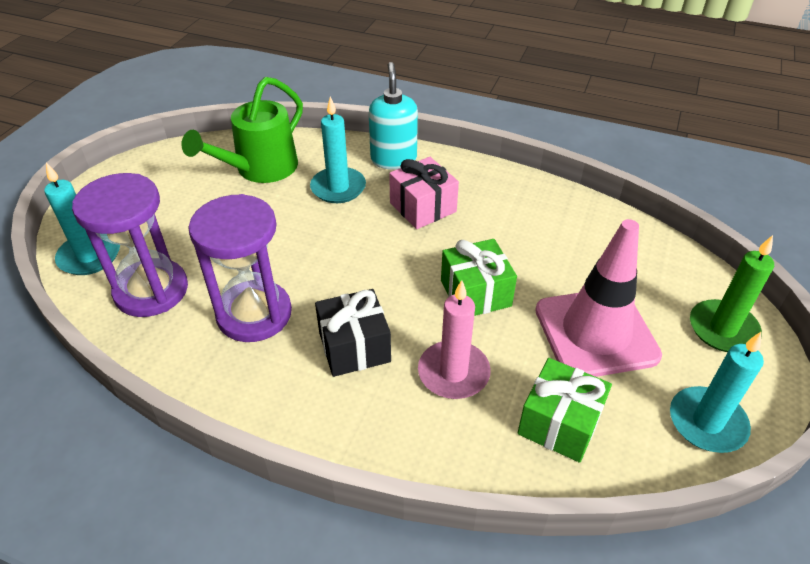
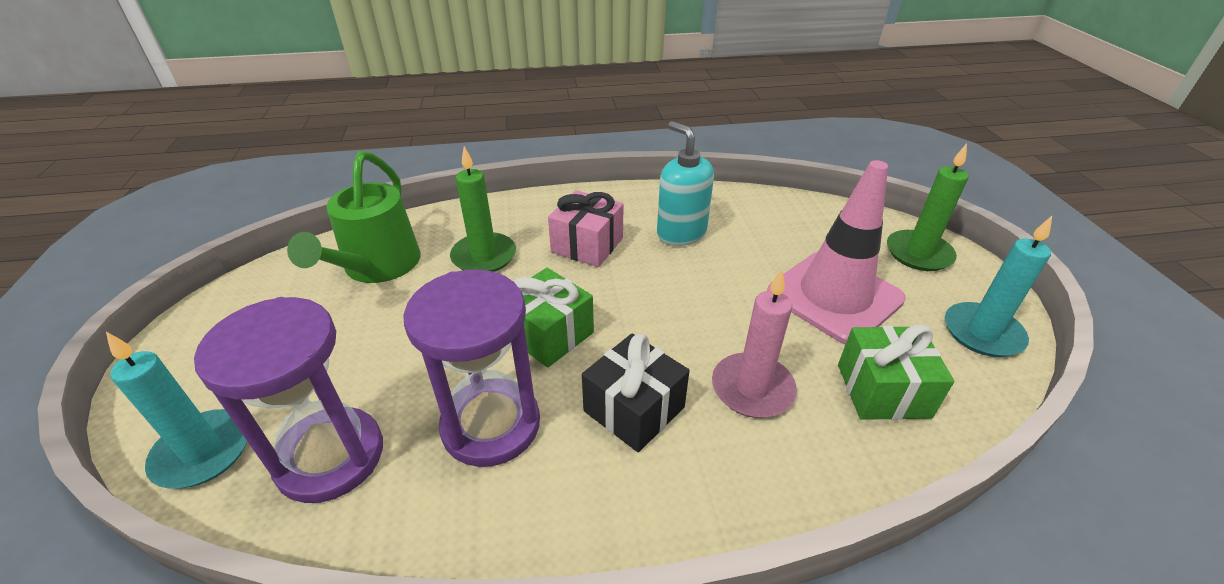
camera: 30 degrees left, 5 degrees down
(338, 188) = (484, 256): turquoise candle -> green candle
(393, 159) = (521, 211): turquoise soap dispenser -> turquoise soap dispenser (681, 233)
(475, 293) = (705, 304): green gift -> green gift (549, 334)

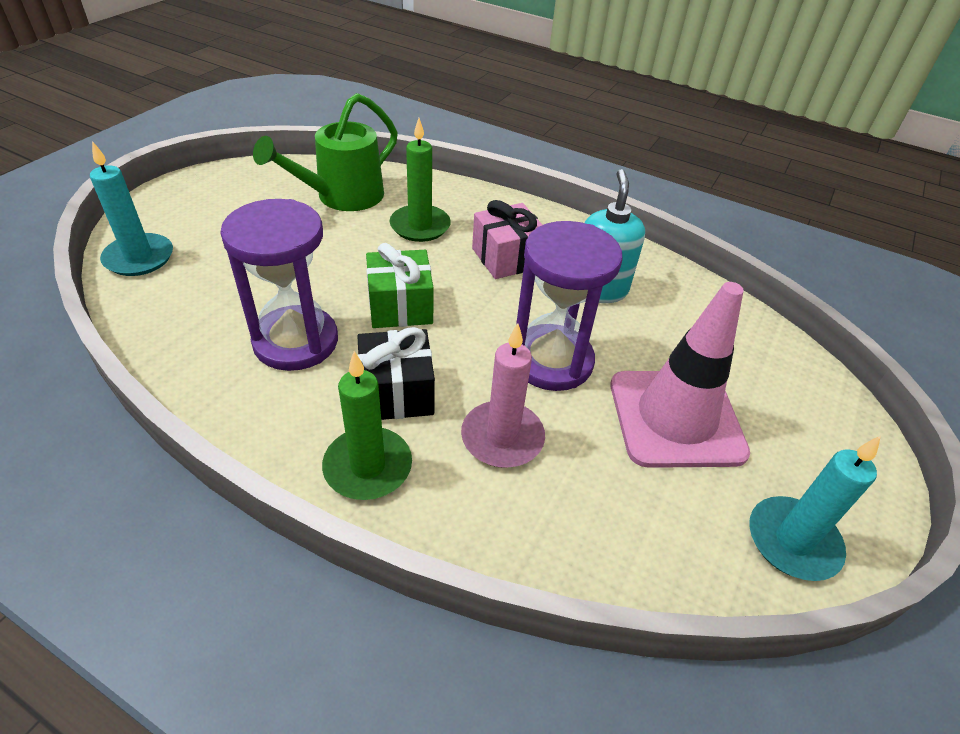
camera: 35 degrees right, 5 degrees up
(330, 457) = (193, 301): purple hourglass -> purple hourglass (551, 361)
(883, 390) = (614, 514): green gift -> none
(918, 253) = (827, 436): green candle -> green candle (368, 466)

